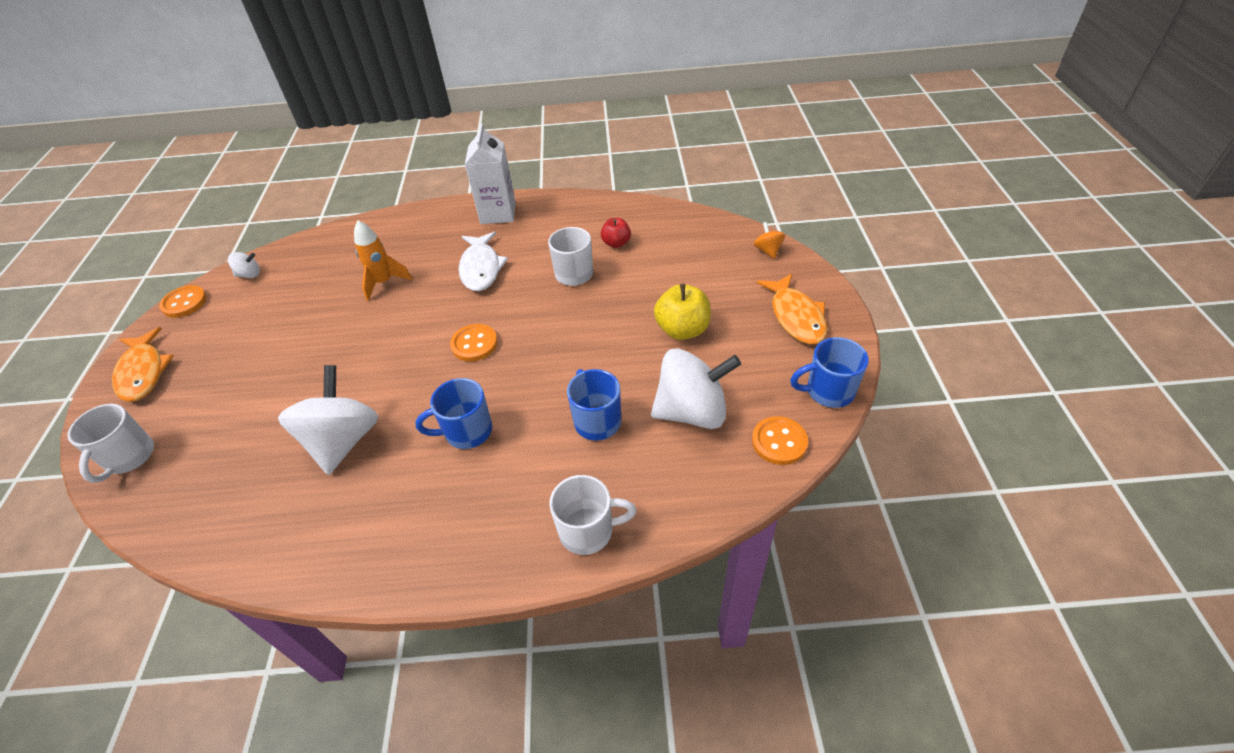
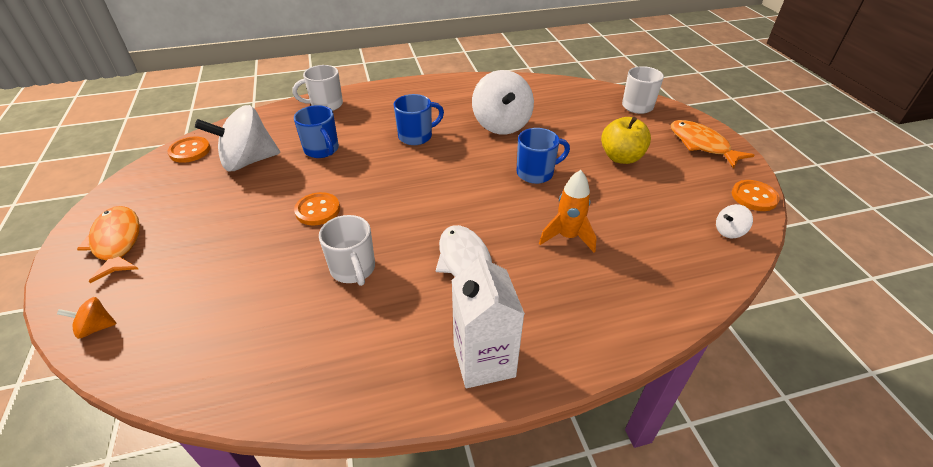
camera: 165 degrees right, 5 degrees down
(474, 344) = (437, 189): orange button -> orange button (317, 210)
(616, 243) = (300, 320): red apple -> none
(682, 330) = (239, 219): yellow apple -> yellow apple (621, 157)
(768, 250) = (96, 327): orange spinning top -> orange spinning top turned 105 degrees clockwise
(828, 391) = (131, 183): blue mug -> blue mug (536, 173)

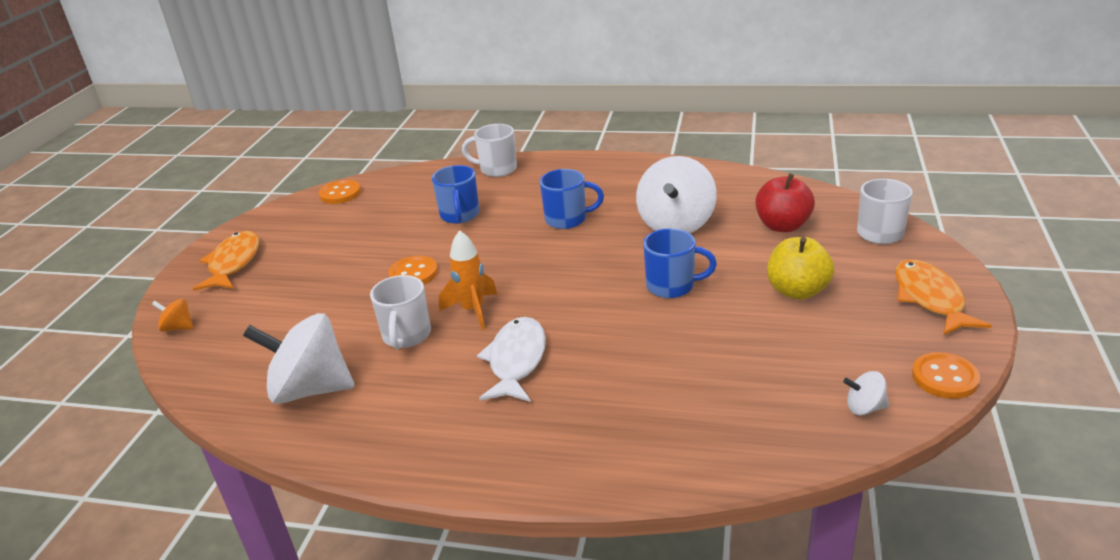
camera: 30 degrees right, 10 degrees down
(248, 161) = (384, 213): white spinning top -> white spinning top (310, 389)
(484, 360) = (463, 450): white carton -> none
(567, 237) = (649, 362): orange rocket -> orange rocket (473, 310)
(574, 112) = (782, 226): none -> red apple

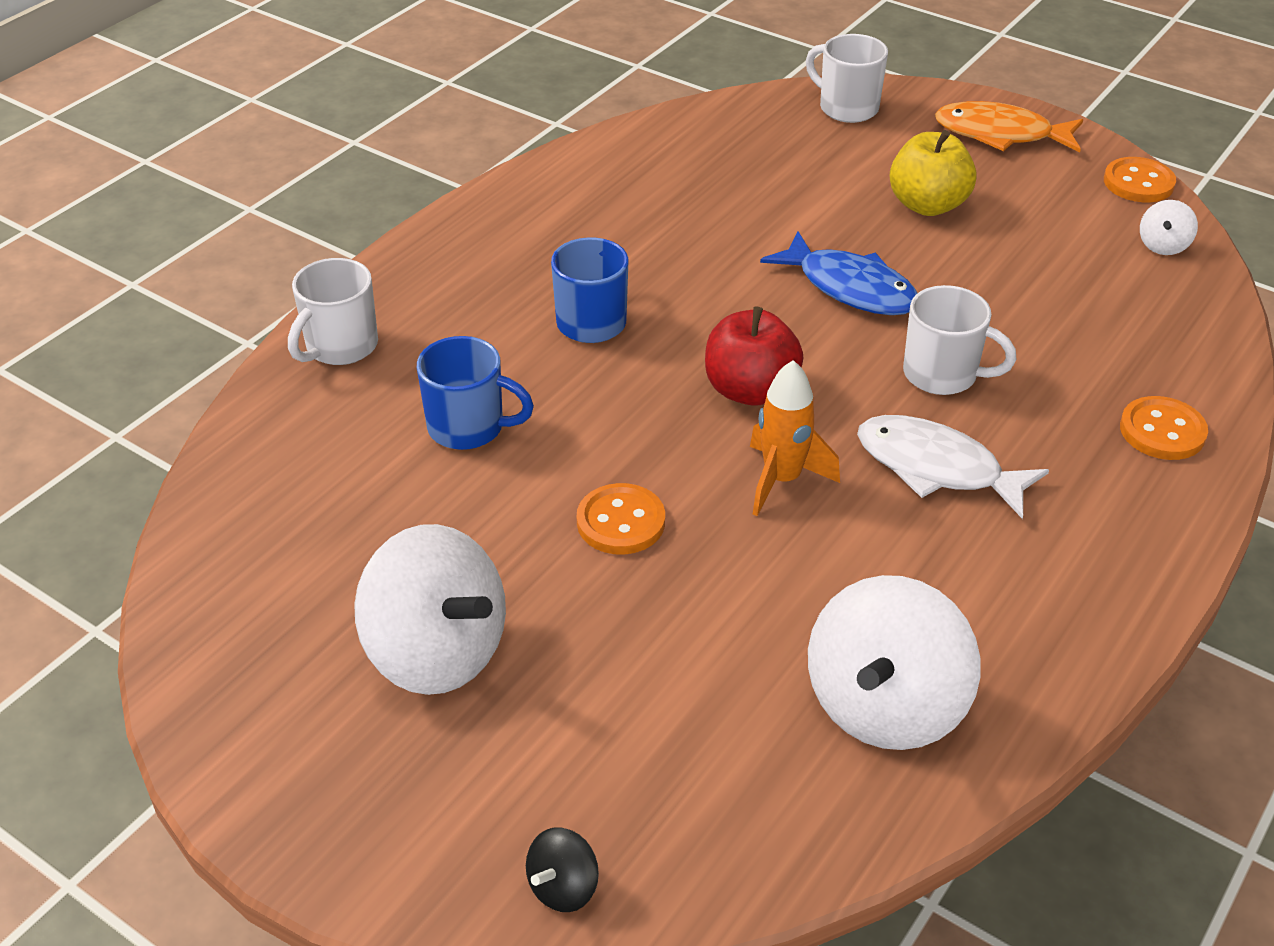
camera: 70 degrees left, 10 degrees up
(178, 328) = (563, 887): orange spinning top -> black spinning top
(233, 263) = (365, 774): orange fish -> none
(340, 193) = (214, 565): orange button -> orange button (1162, 431)
(406, 336) = (804, 566): white mug -> white mug (942, 375)
(672, 286) = (850, 288): blue mug -> blue fish
(676, 224) = (697, 234): white spinning top -> white spinning top (437, 652)
(782, 226) = (774, 161): red apple -> red apple (750, 390)

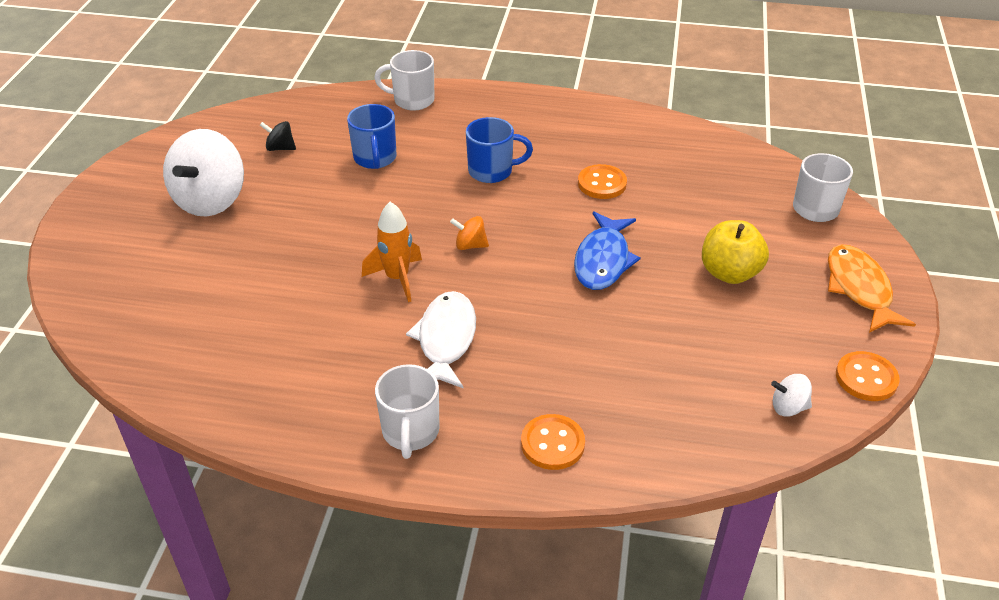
camera: 65 degrees right, 0 degrees up
(563, 887) = (80, 283): black spinning top -> black spinning top (280, 148)
(621, 522) = (330, 229): orange button -> orange button (602, 183)
(750, 390) = (470, 245): red apple -> orange spinning top
(885, 705) = (234, 363): white spinning top -> none
(942, 375) = (541, 322): white mug -> white mug (410, 432)

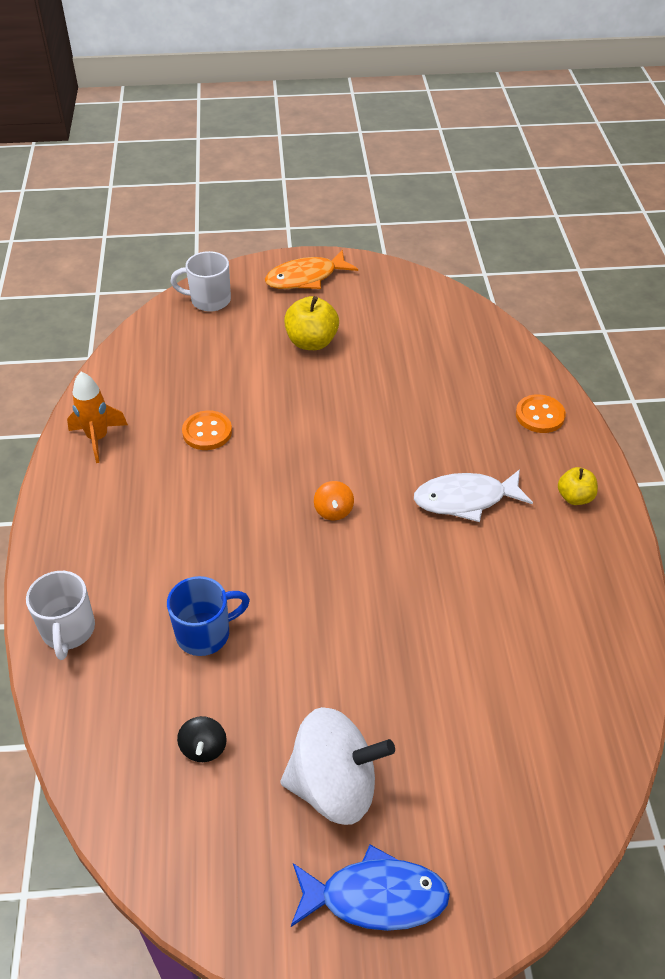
camera: 105 degrees left, 5 degrees up
(397, 278) = (402, 555): orange rocket -> orange rocket (98, 438)
(410, 432) = (574, 497): white mug -> yellow apple
(492, 171) = (205, 519): blue mug -> none
(603, 260) = (322, 416): blue fish -> blue fish (375, 896)
(788, 407) = (444, 307): white spinning top -> none
(866, 378) = (399, 275): orange button -> none

